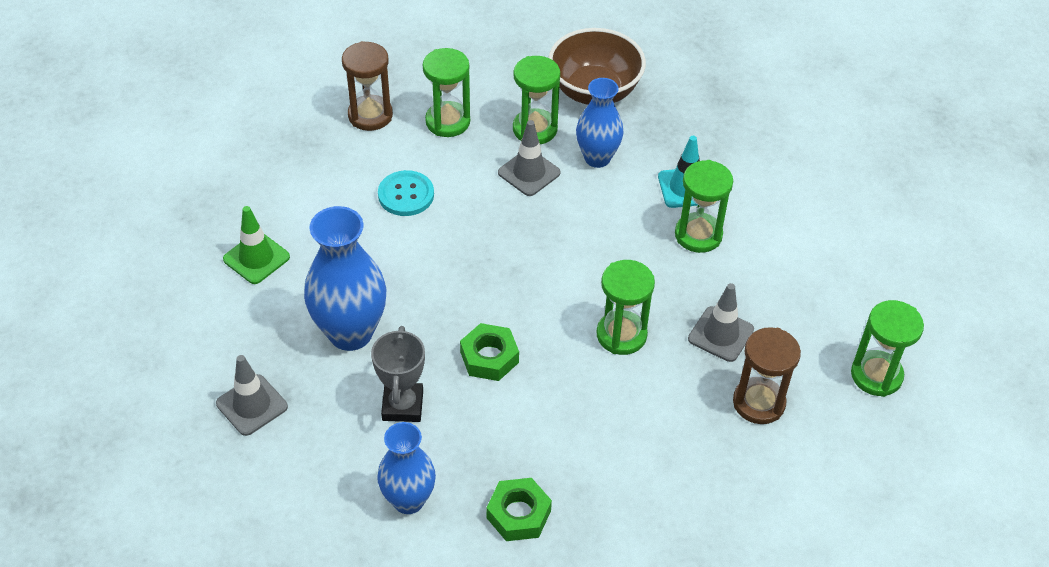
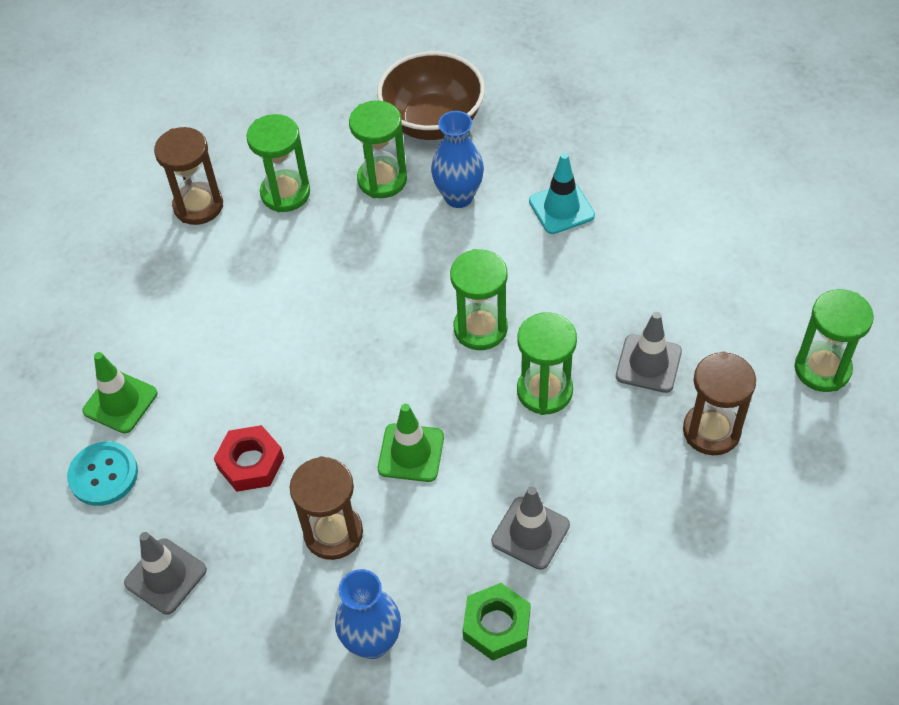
camera: 10 degrees left, 5 degrees up
(350, 333) = (251, 463): blue vase -> red nut
(403, 405) = (333, 533): grey trophy -> brown hourglass
(406, 195) = (264, 288): turquoise button -> turquoise button (103, 475)
(489, 357) = (411, 453): green nut -> green traffic cone
(529, 173) = (390, 231): grey traffic cone -> grey traffic cone (530, 533)
(698, 235) = (591, 258): green hourglass -> green hourglass (480, 328)

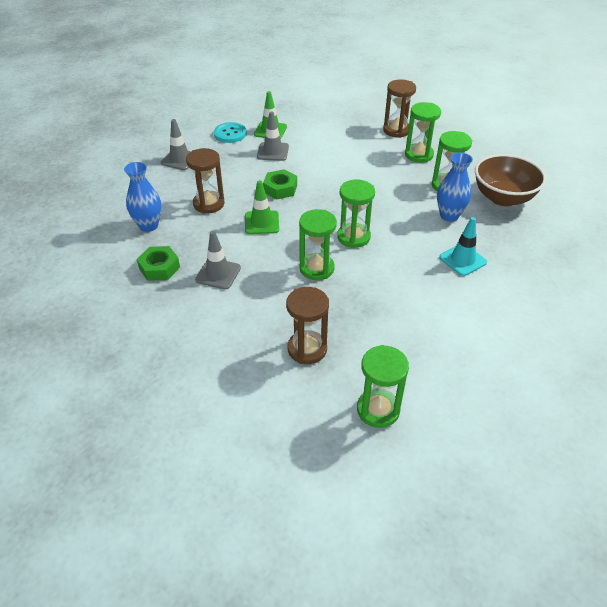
camera: 75 degrees right, 10 degrees down
(251, 463) = (244, 172): red nut -> none
(320, 411) = (280, 189): none -> green nut
(648, 364) = (351, 313): grey traffic cone -> grey traffic cone (273, 152)

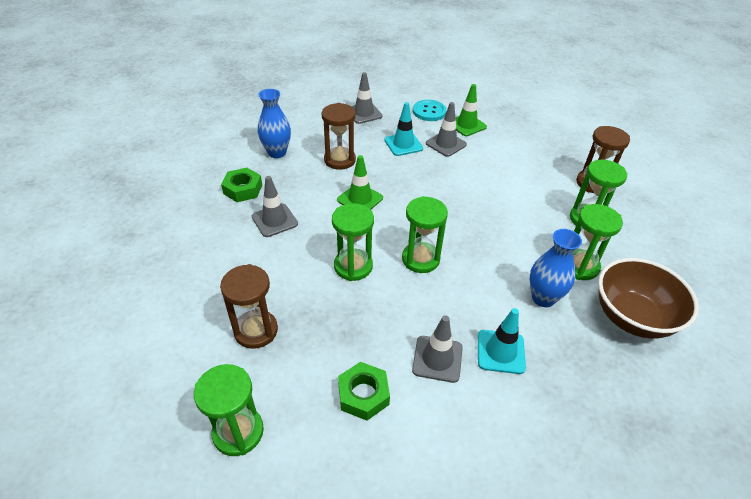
camera: 40 degrees right, 0 degrees up
(242, 167) = (403, 144): none -> turquoise traffic cone
(280, 189) = (411, 179): green nut -> green nut (363, 395)
(435, 287) = (437, 359): none -> grey traffic cone

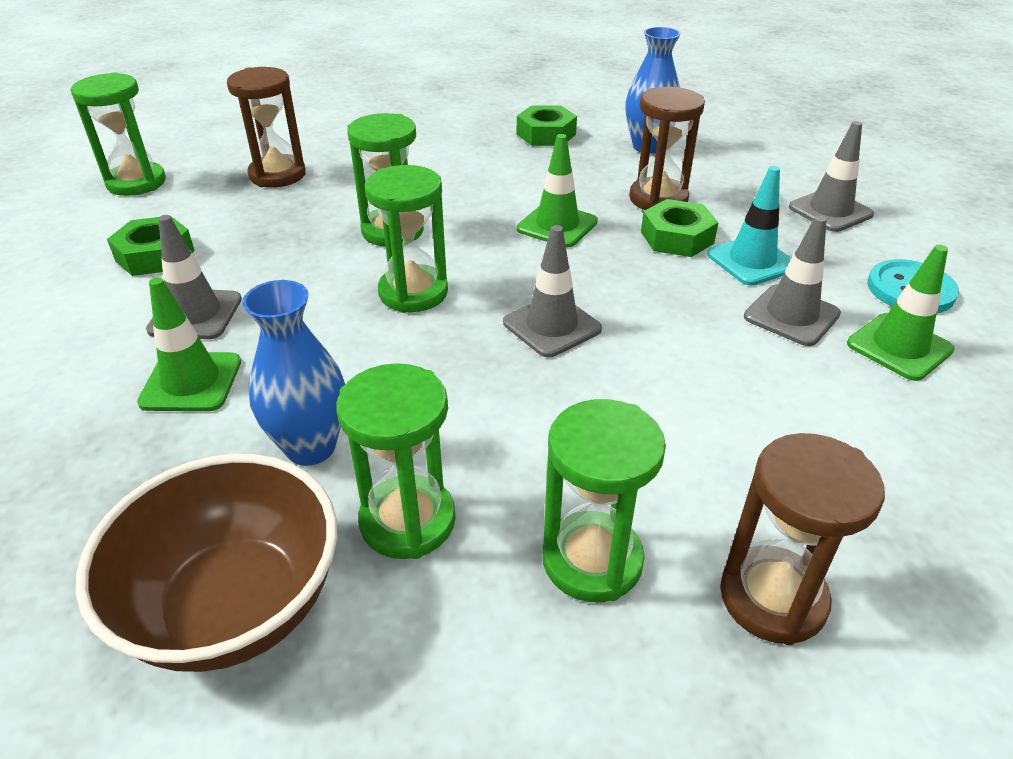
camera: 85 degrees right, 5 degrees down
(274, 220) = (484, 163): grey traffic cone -> grey traffic cone (552, 326)
(379, 161) = (677, 237): none -> green nut
(500, 352) = (191, 382): turquoise traffic cone -> green traffic cone

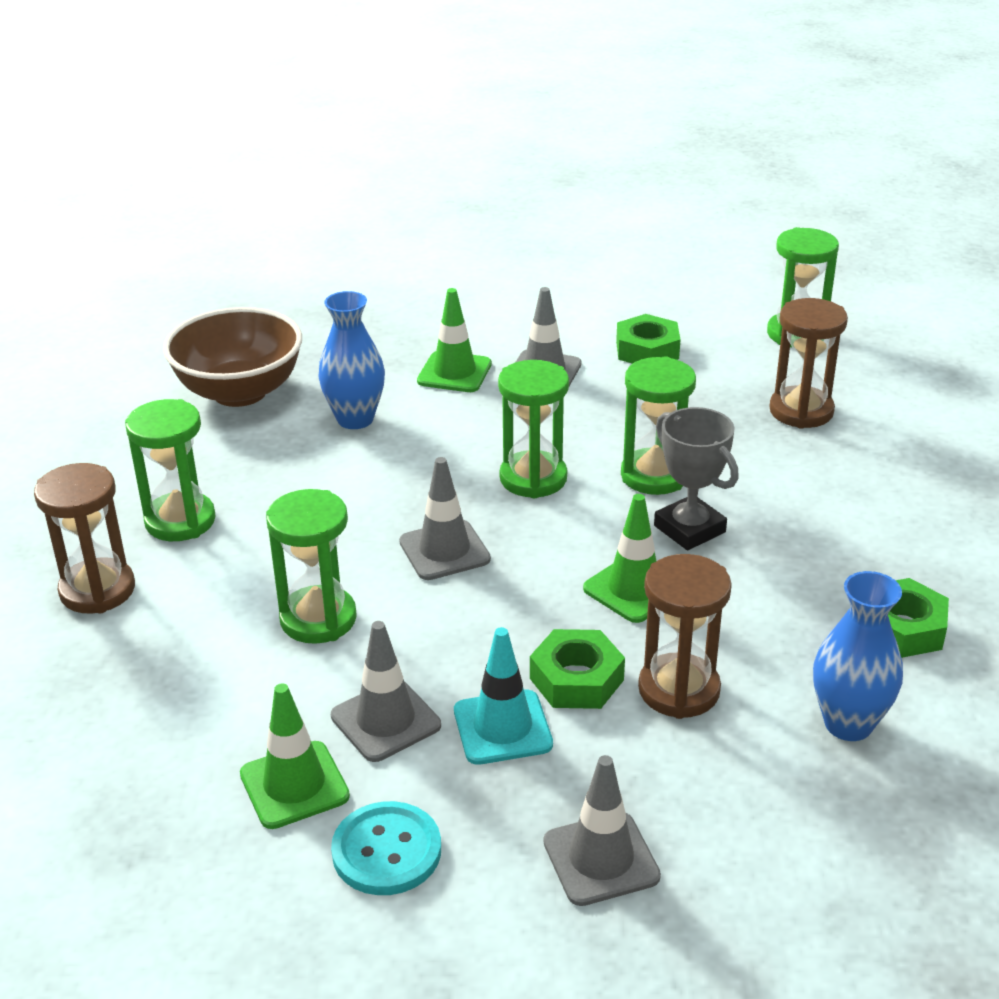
camera: 105 degrees right, 5 degrees down
(407, 521) = (263, 453): green hourglass -> green hourglass (318, 619)
(467, 209) = (689, 529): none -> grey trophy

